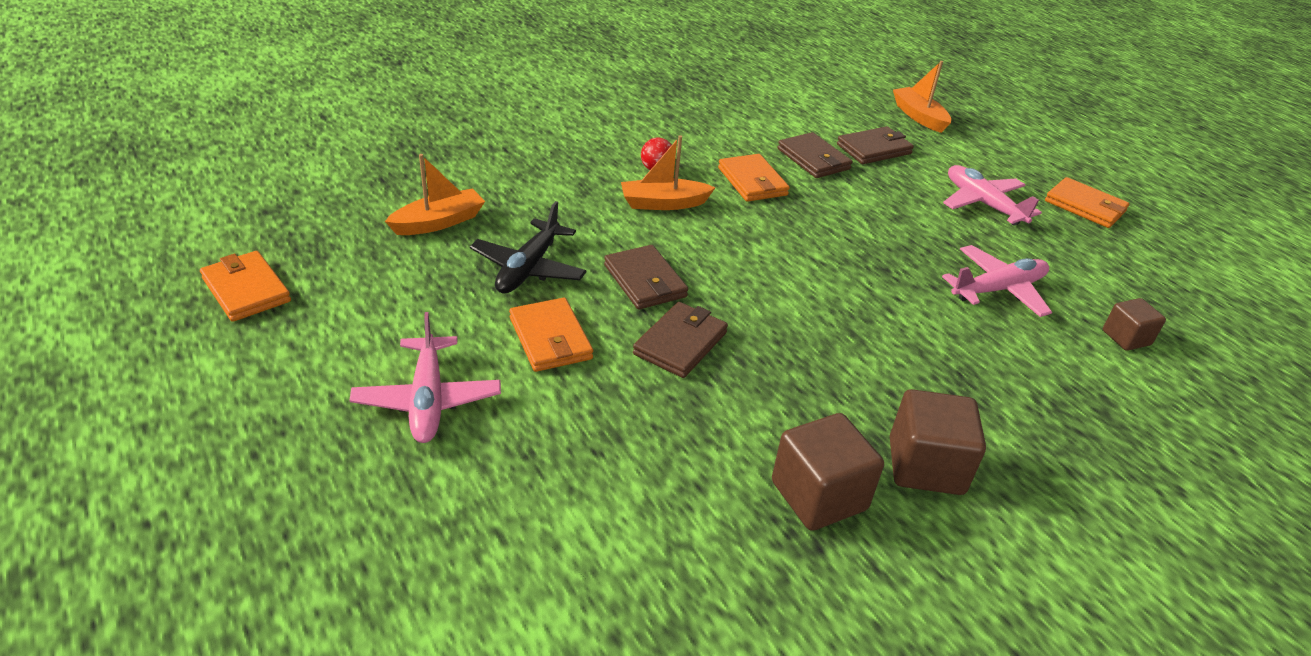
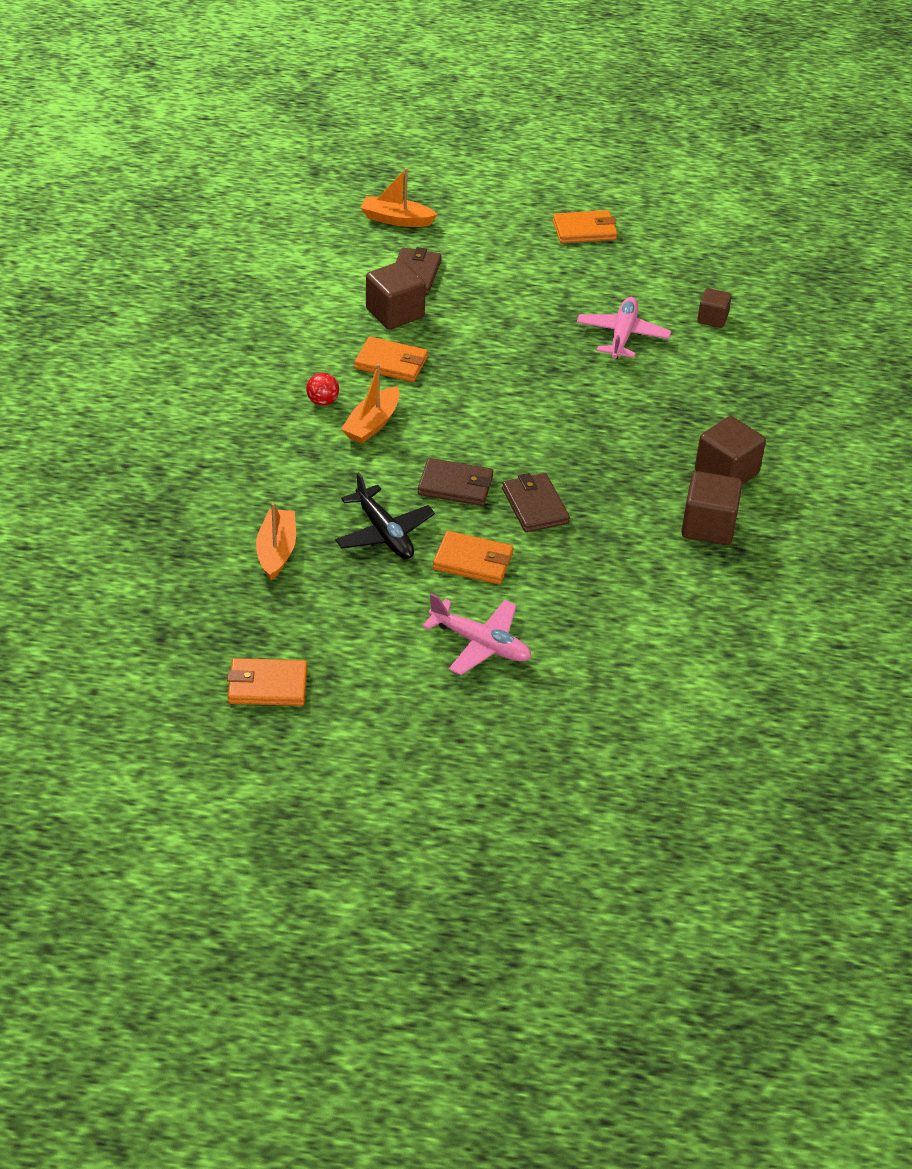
camera: 50 degrees left, 5 degrees up
(813, 159) = (395, 313): brown wallet -> brown cube
(983, 204) = (533, 273): pink plane -> none

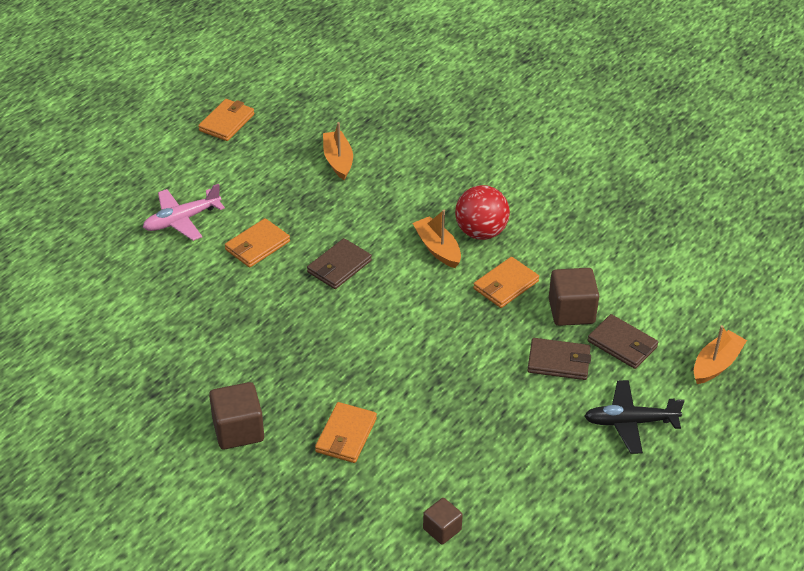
camera: 120 degrees right, 0 degrees up
(276, 551) = (338, 161): orange boat -> orange boat turned 135 degrees counterclockwise
(322, 401) = (481, 232): red ball -> red ball, size x1.98
(384, 533) = (317, 214): black plane -> black plane (630, 422)
(535, 506) = (287, 299): brown wallet -> brown wallet (559, 361)
(584, 230) = (637, 497): orange wallet -> orange wallet (346, 435)
(622, 335) = (456, 448): pink plane -> none
(708, 526) = (190, 387): brown cube -> none

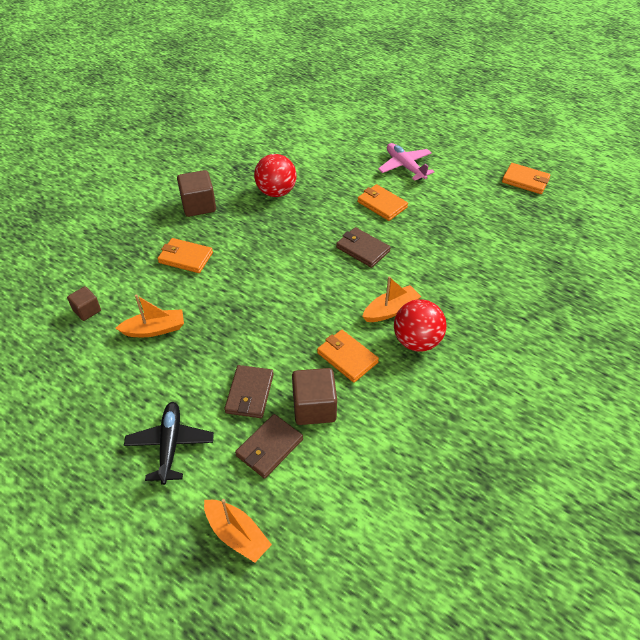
camera: 90 degrees right, 5 degrees up
(218, 347) = (276, 192): none -> red ball
(338, 161) = (494, 245): orange boat -> orange boat (154, 329)

